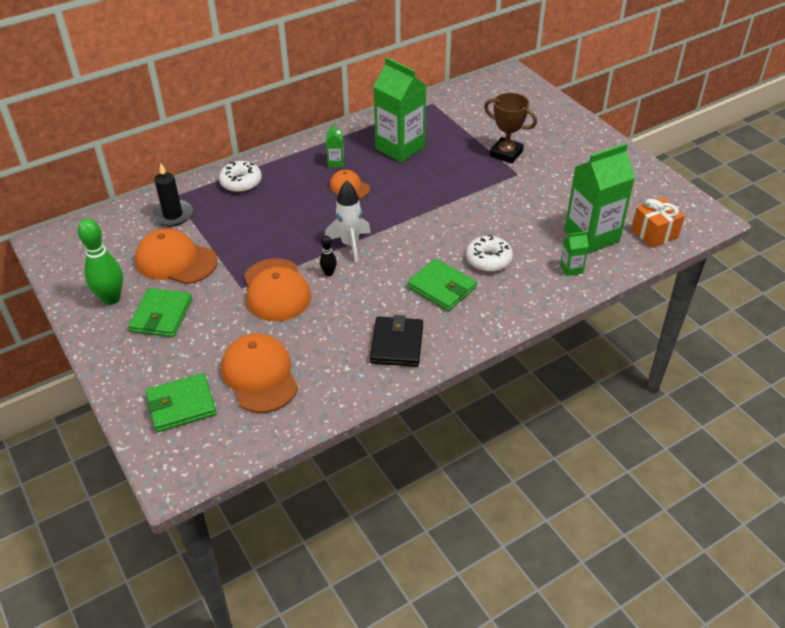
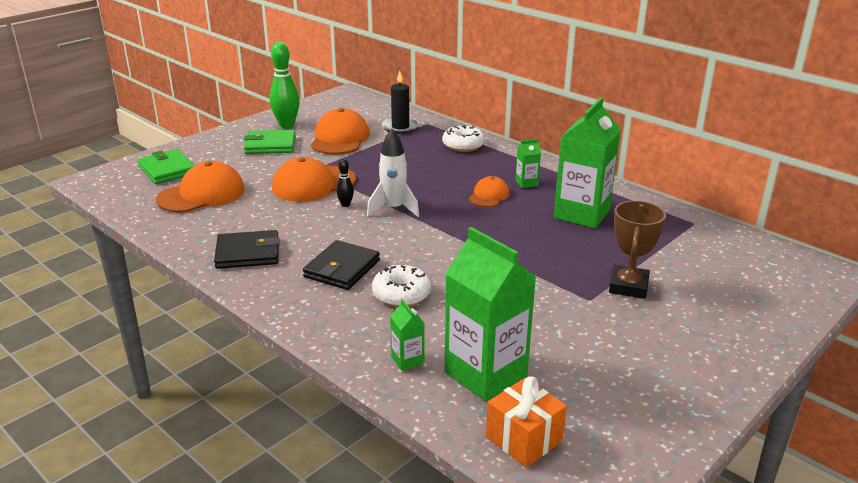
camera: 75 degrees right, 15 degrees down
(441, 287) = (342, 269): green wallet -> black wallet

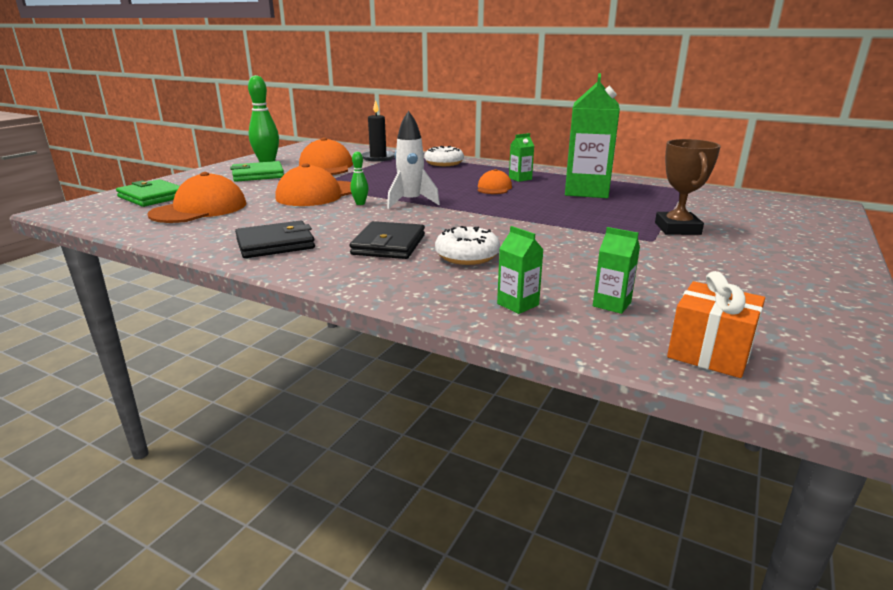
camera: 15 degrees left, 5 degrees down
(345, 204) = (360, 203): black bowling pin -> green bowling pin
(485, 374) = (611, 304): green carton -> green carton, size x0.44

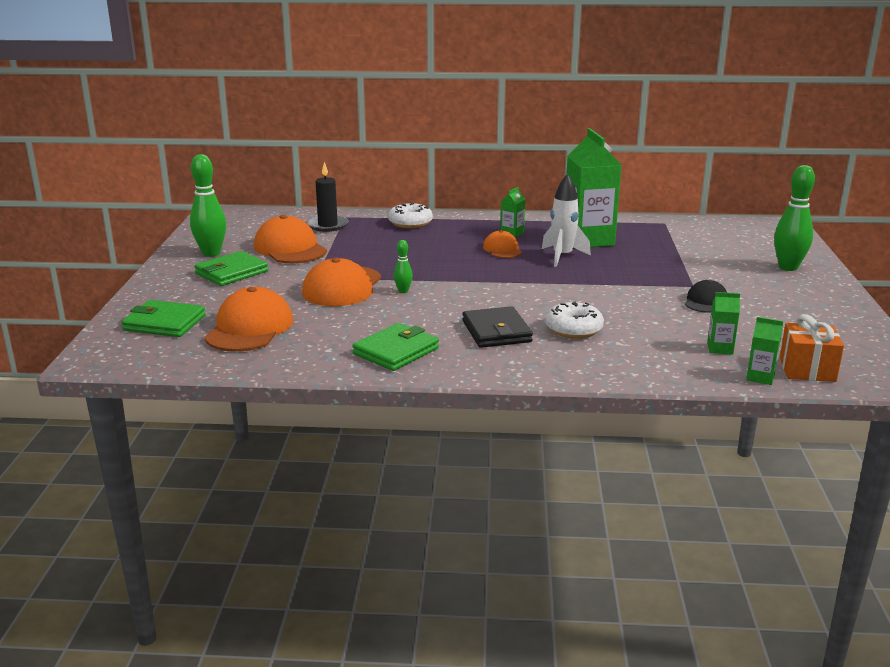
camera: 25 degrees left, 0 degrees up
(275, 244) = (396, 351): black wallet -> green wallet
(411, 202) = (449, 281): white rocket -> white rocket (562, 256)
(518, 304) = (660, 363): green carton -> green carton (760, 377)
(651, 256) = (706, 301): none -> black cap
(677, 229) = (699, 270): brown trophy -> none
(795, 241) = (788, 267): none -> green bowling pin

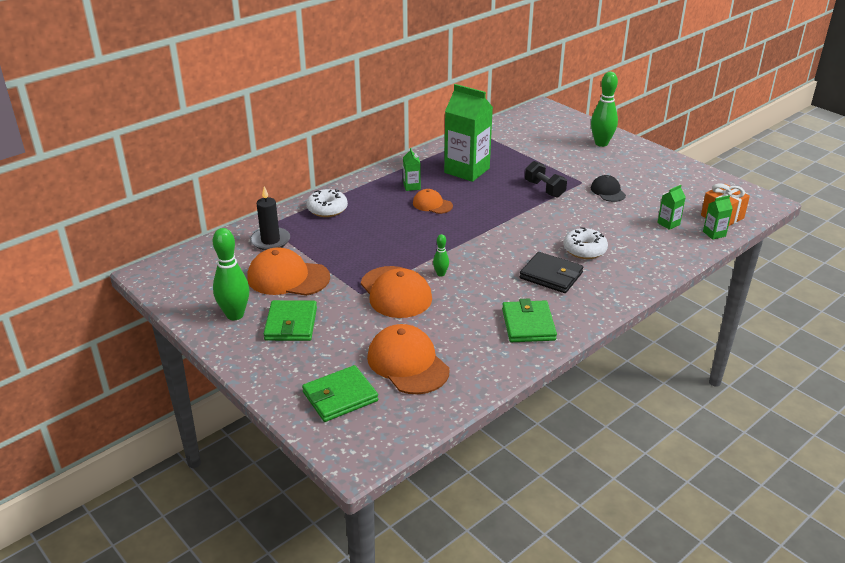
camera: 45 degrees left, 10 degrees up
(562, 256) = (477, 193): white rocket -> none
(637, 276) = (544, 189): none -> black dumbbell

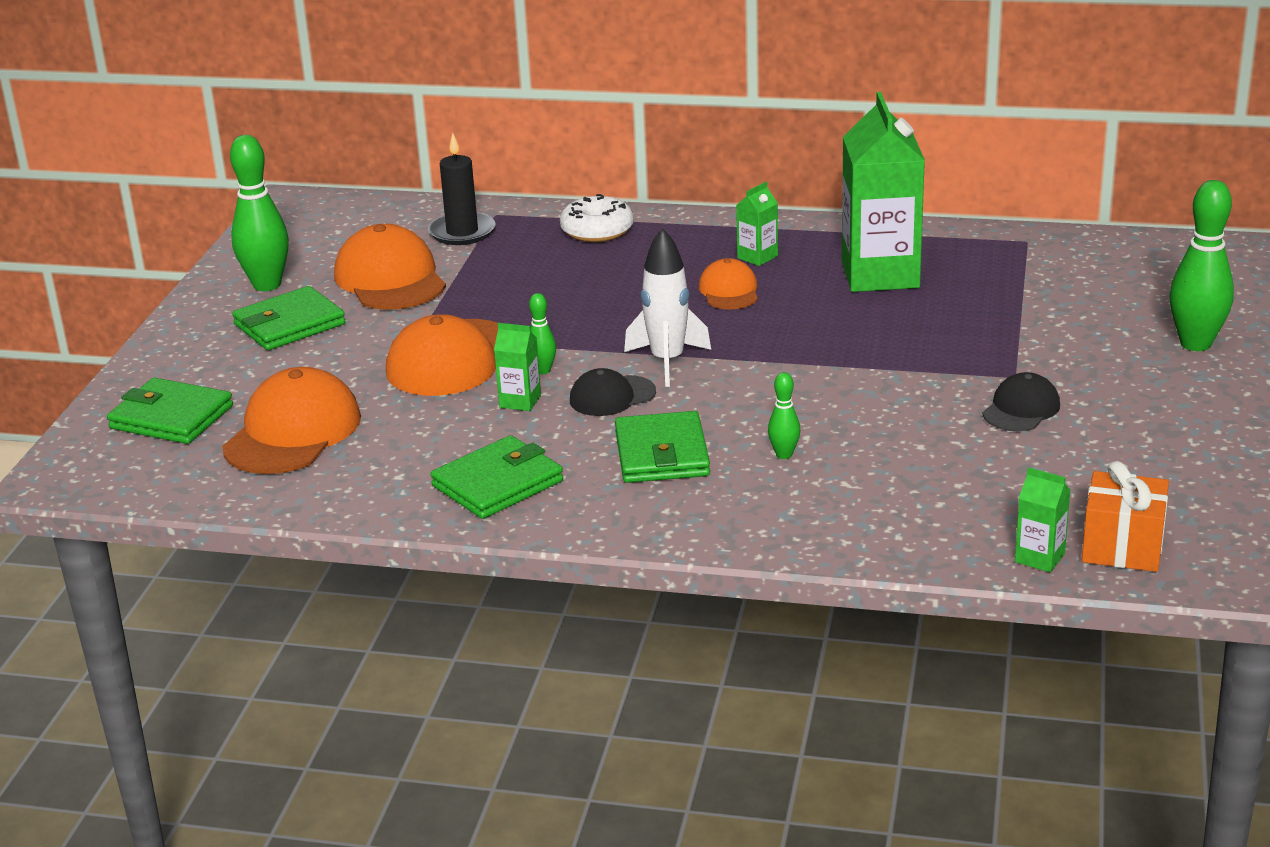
camera: 55 degrees right, 5 degrees down
(474, 243) = (667, 362): none -> white rocket
(487, 267) = (612, 396): none -> black cap
(544, 189) = (930, 354): black dumbbell -> none
(551, 275) = (661, 454): black wallet -> green wallet
(584, 250) = (784, 455): white donut -> green bowling pin
(668, 224) = (1001, 501): green carton -> green carton (520, 401)

